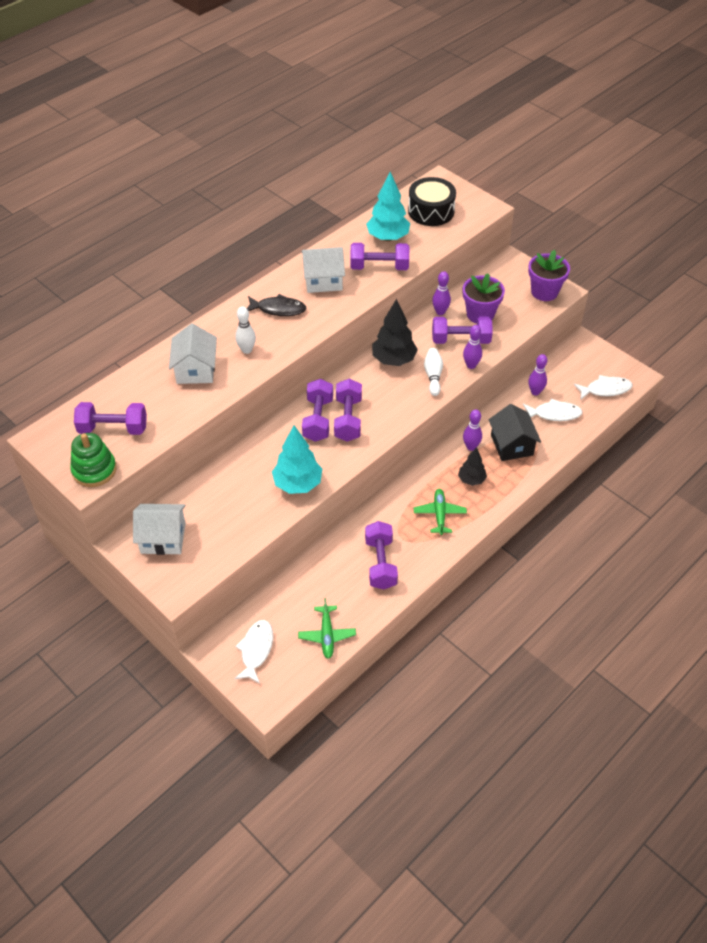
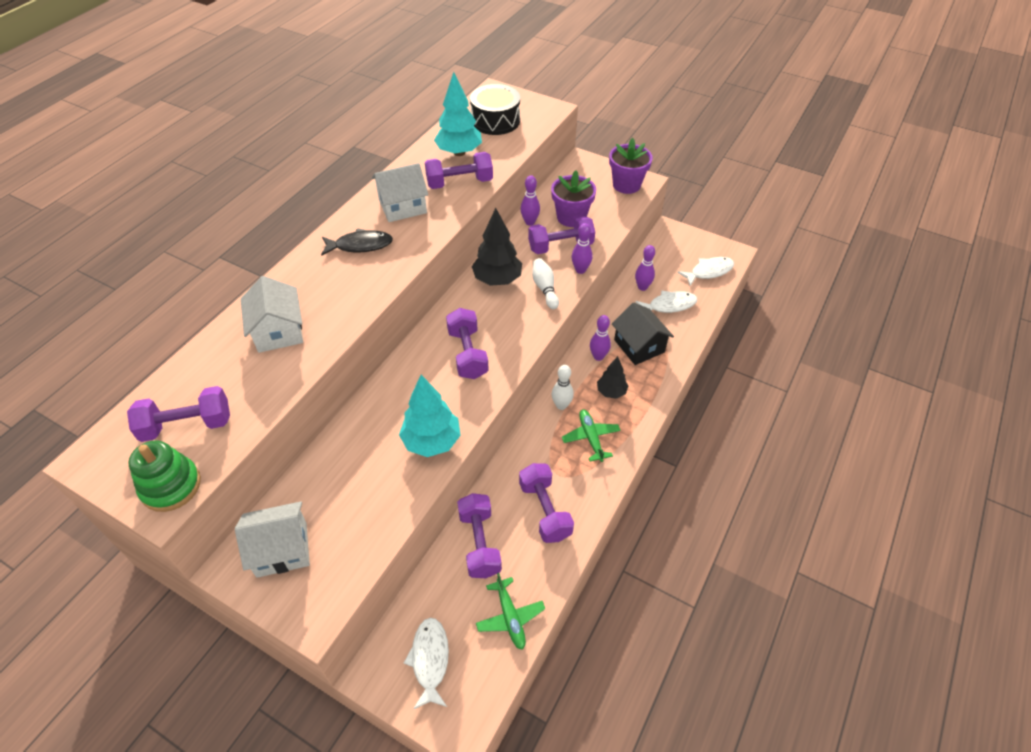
camera: 15 degrees left, 0 degrees up
(246, 350) = (335, 297): white bowling pin -> white bowling pin (561, 405)
(318, 419) = (434, 361): purple dumbbell -> purple dumbbell (479, 543)

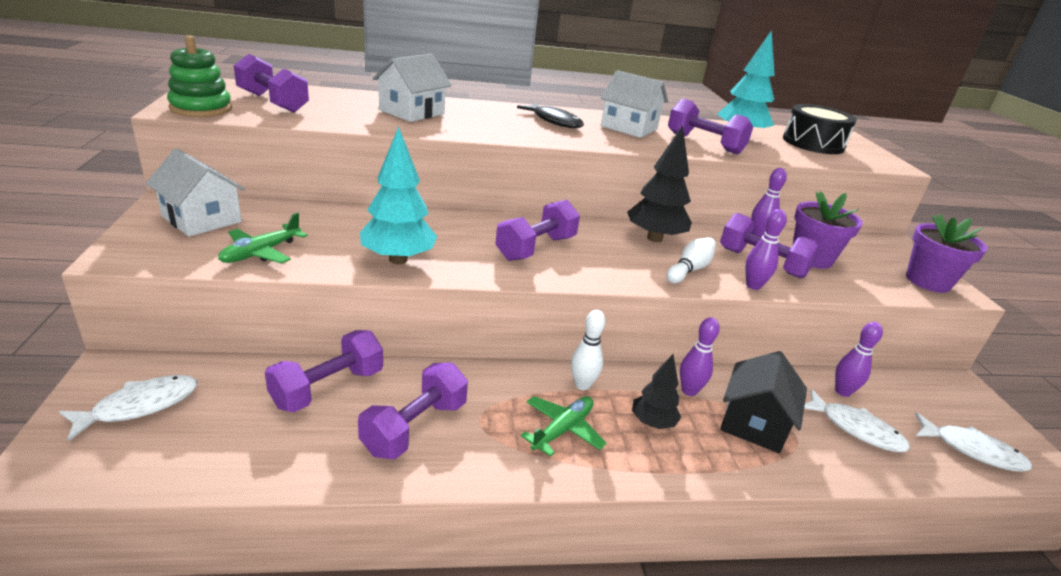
camera: 50 degrees right, 20 degrees down
(510, 617) = (230, 455): green plane -> green plane (261, 253)

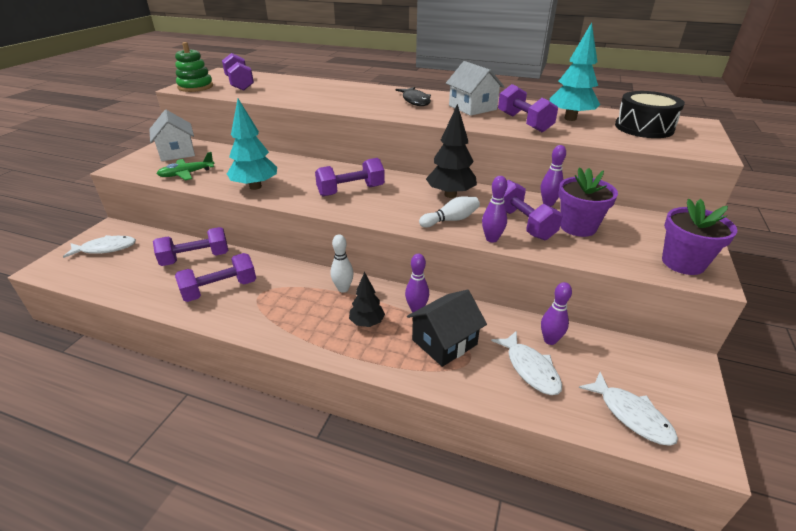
camera: 30 degrees right, 5 degrees up
(412, 112) = (318, 92): white house -> none
(562, 429) = (303, 312): green plane -> none

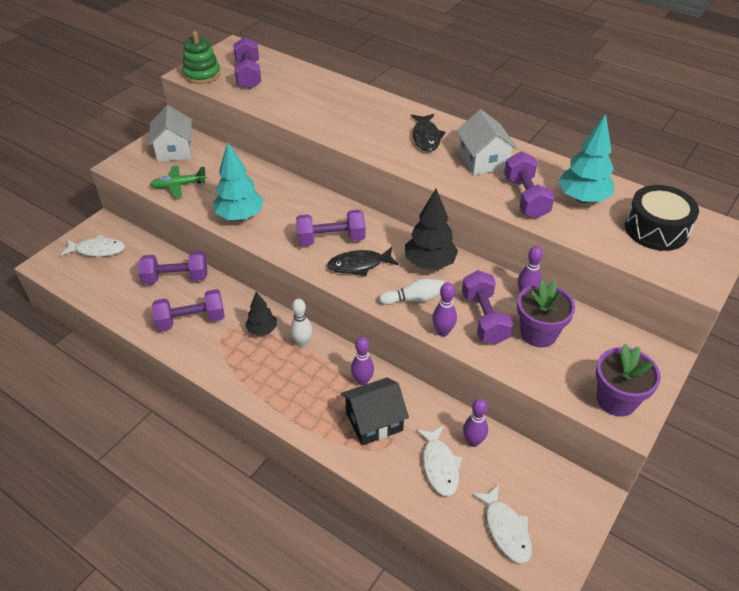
camera: 15 degrees right, 10 degrees up
(367, 323) = (312, 385): black tree -> black tree (262, 330)
(386, 204) = (359, 265): none -> black fish

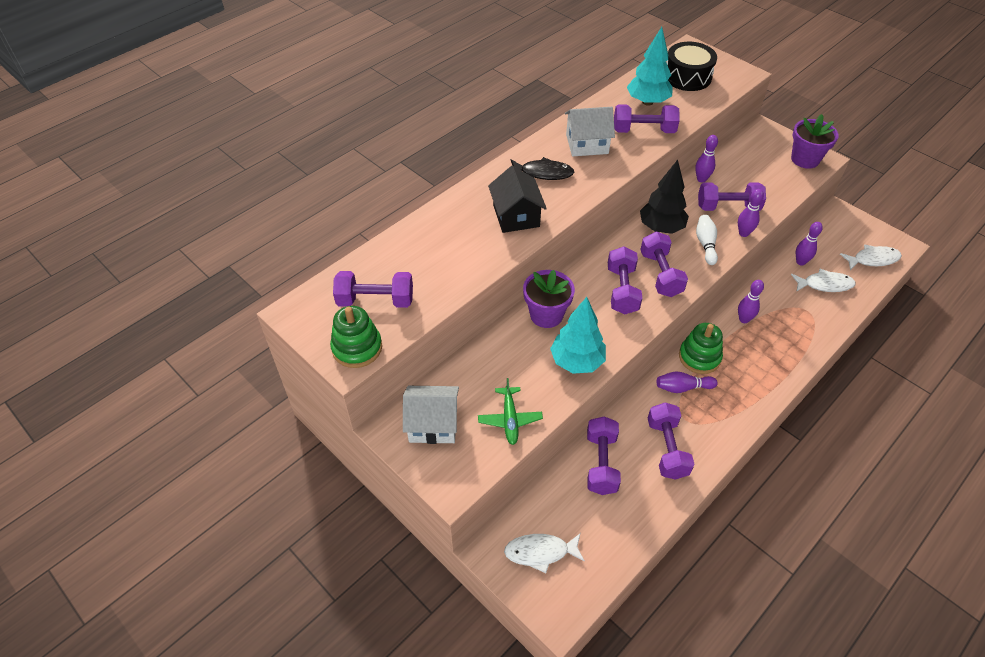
camera: 80 degrees left, 5 degrees up
(98, 250) = (540, 552): white fish -> white fish turned 105 degrees counterclockwise
(262, 330) = (682, 387): black tree -> purple bowling pin
(302, 342) = (699, 357): white bowling pin -> green stacking toy
(359, 265) = (660, 274): black fish -> purple dumbbell
(374, 421) = (786, 317): black house -> black house (516, 216)
(538, 333) = (743, 181): purple flower pot -> purple flower pot (546, 315)

